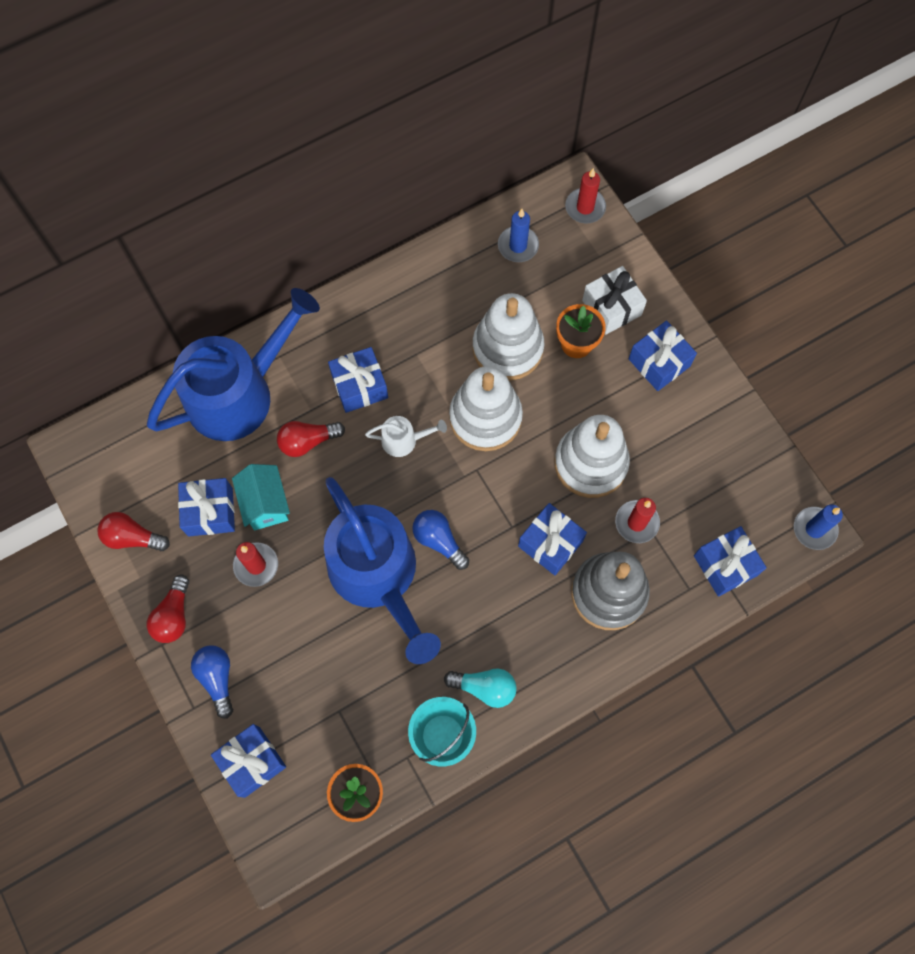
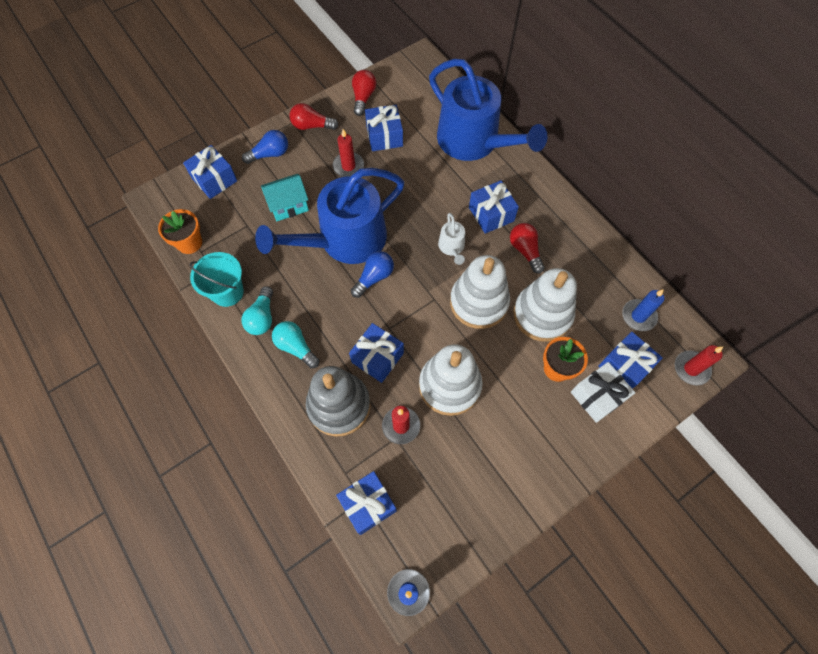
camera: 85 degrees right, 5 degrees down
(265, 504) = (393, 167): turquoise house -> turquoise house (288, 206)
(308, 441) = (443, 186): red light bulb -> red light bulb (525, 251)
(529, 644) = (296, 347): none -> turquoise light bulb
(659, 362) = (552, 440): blue gift -> blue gift (624, 366)

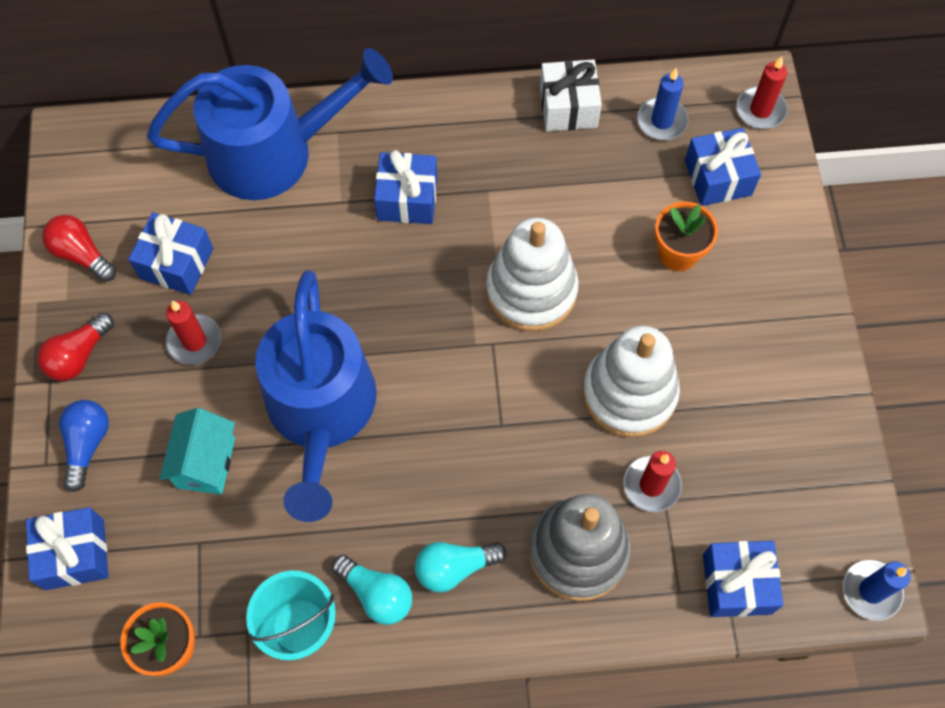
camera: 60 degrees left, 0 degrees up
(374, 277) = (409, 404): blue light bulb -> none
(377, 358) = (536, 464): blue gift -> none
(452, 247) = (426, 276): white watering can -> none
(525, 251) = (490, 191): red light bulb -> none
(542, 314) = (595, 226): white stacking toy -> none
(597, 396) = (739, 230): white gift -> white gift (568, 107)

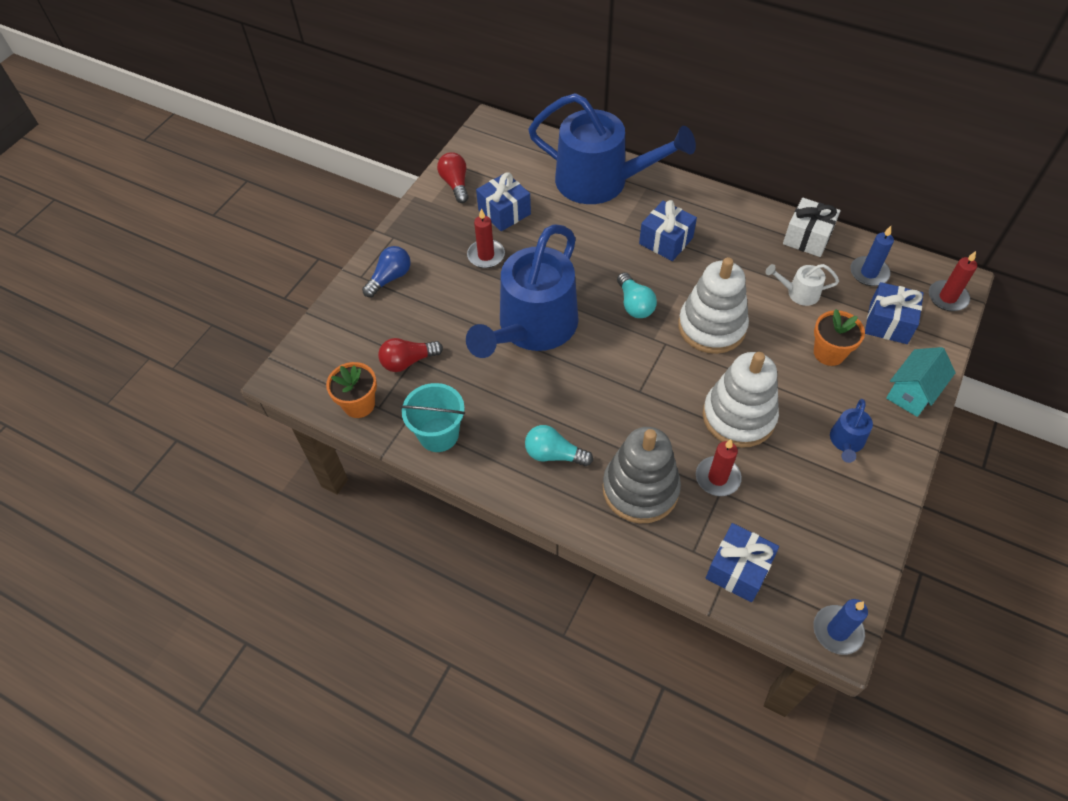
camera: 35 degrees right, 10 degrees down
(75, 554) = (343, 329): blue gift -> none
(79, 356) = (418, 232): red light bulb -> red light bulb (408, 361)
(206, 463) = (447, 320): turquoise house -> turquoise house (912, 393)
(376, 594) = (496, 442): turquoise light bulb -> turquoise light bulb (634, 304)
(601, 190) = (799, 293): none -> white watering can
(757, 357) = (846, 441): none -> blue watering can

